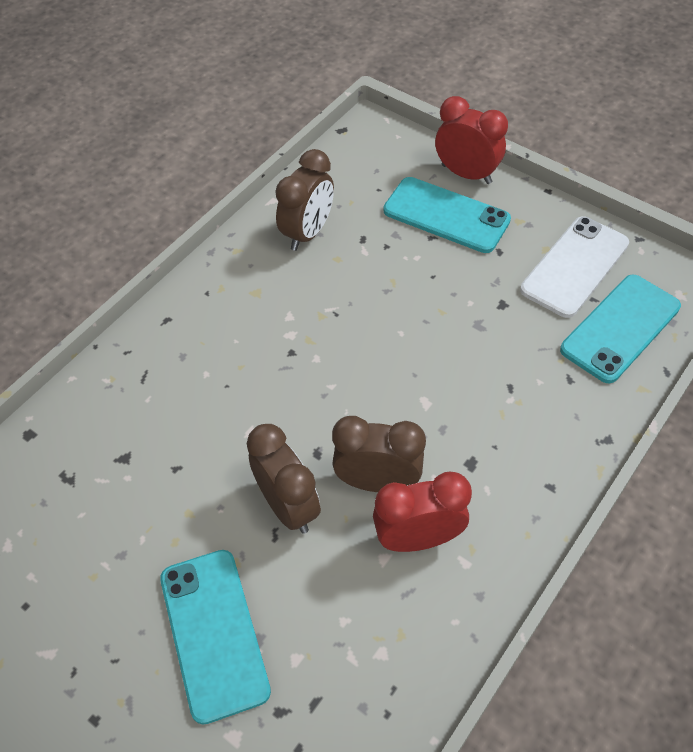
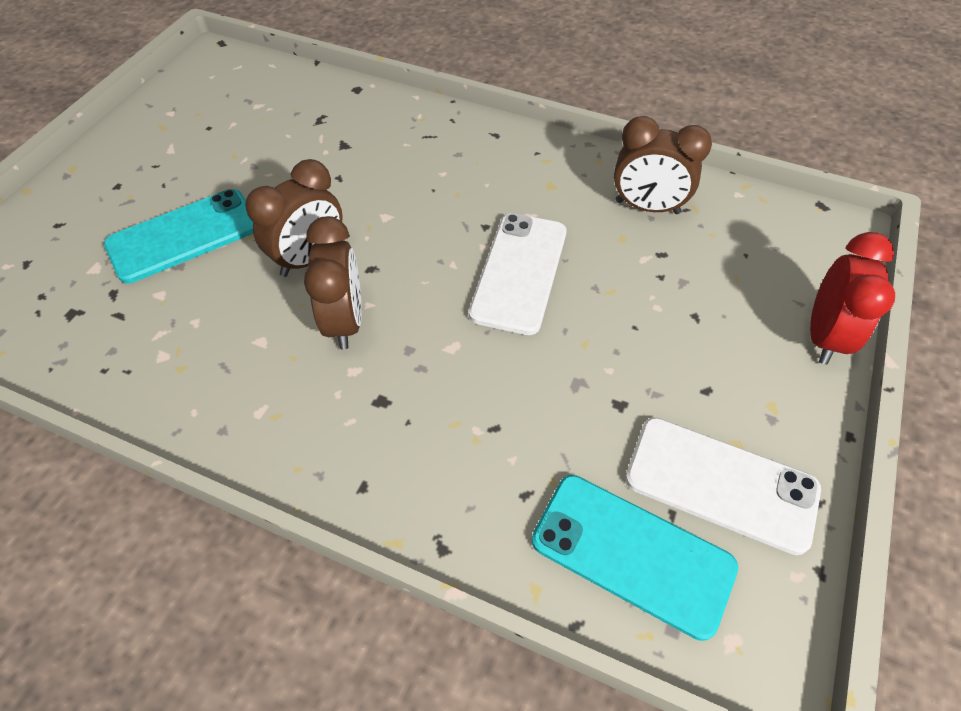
camera: 75 degrees right, 0 degrees up
(355, 338) = (519, 272): none -> white phone
(418, 538) = (284, 365): red clock -> none
(446, 215) = (739, 325): turquoise phone -> none

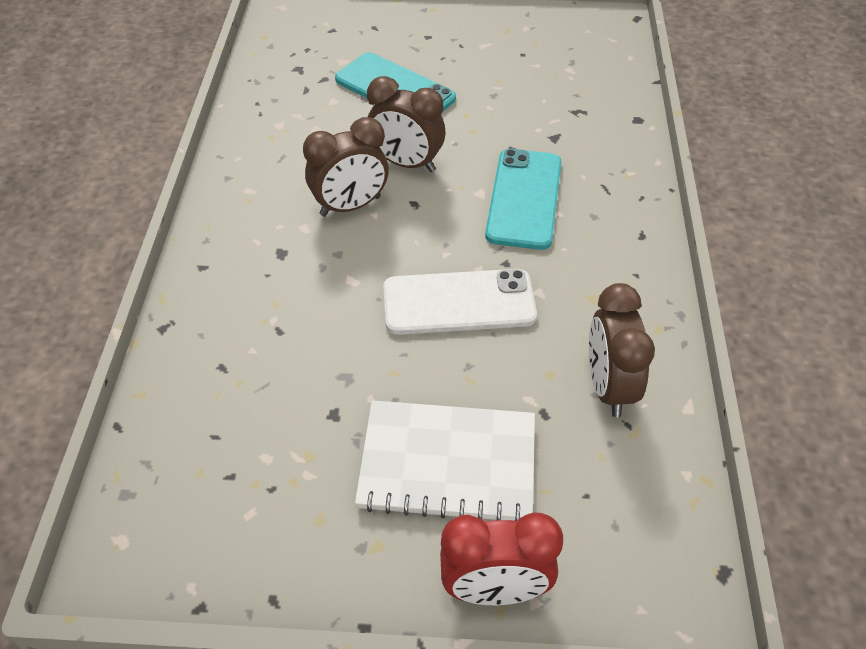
camera: 70 degrees right, 5 degrees down
(632, 554) = (185, 452): turquoise phone -> turquoise phone (524, 199)
(698, 332) = (447, 464): none -> white notebook
(721, 483) = (271, 510): white phone -> none

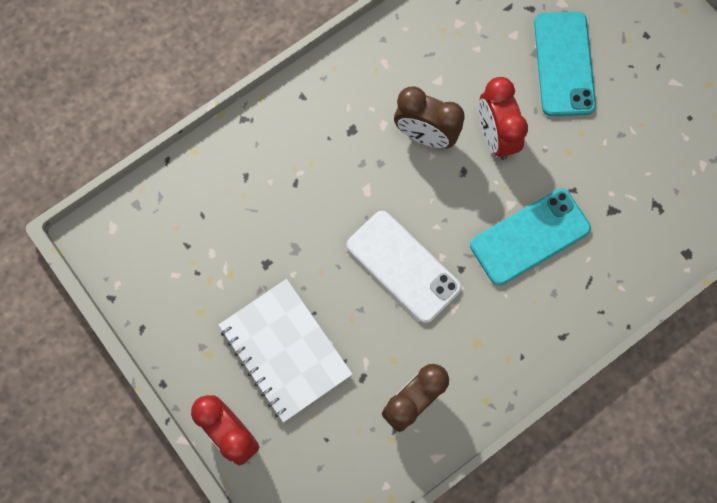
camera: 50 degrees right, 25 degrees up
(406, 163) = (495, 136): brown clock -> red clock

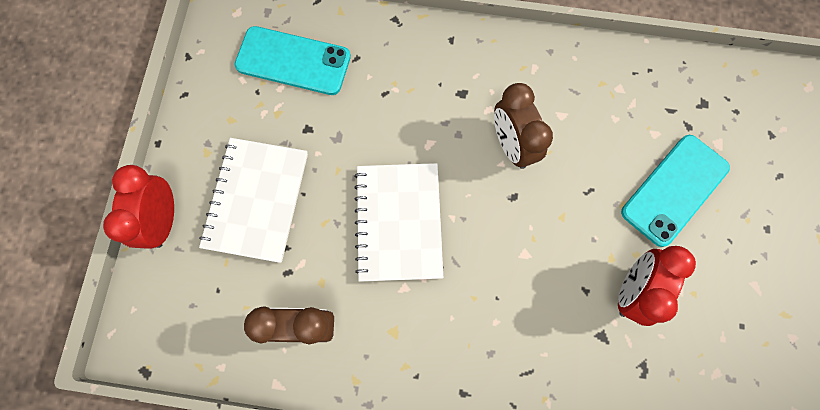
camera: 45 degrees right, 0 degrees up
(403, 266) = (398, 222): white phone -> white notebook
(495, 136) = (565, 194): red clock -> red clock (632, 290)
(530, 237) = (515, 292): turquoise phone -> turquoise phone (293, 61)

